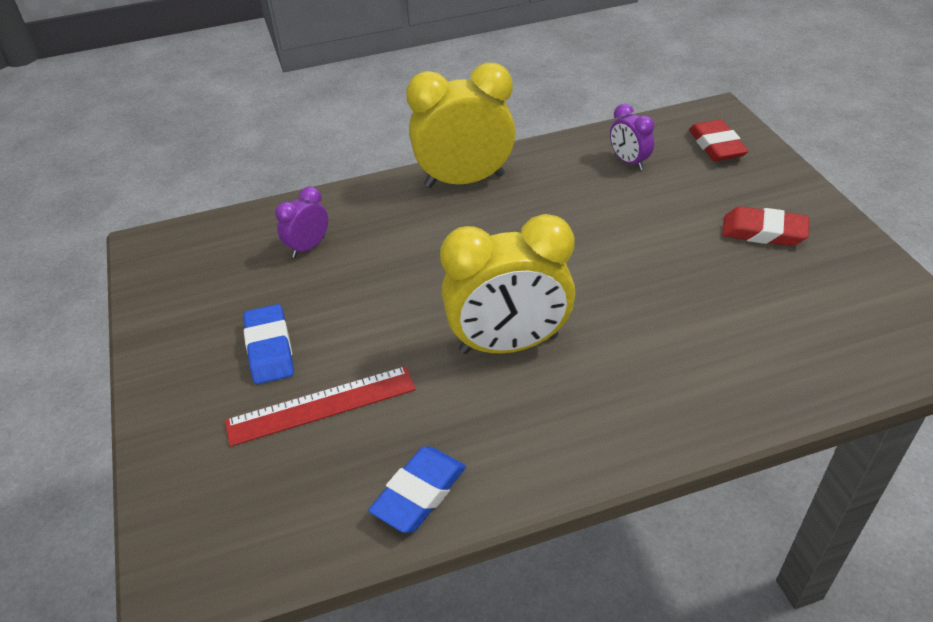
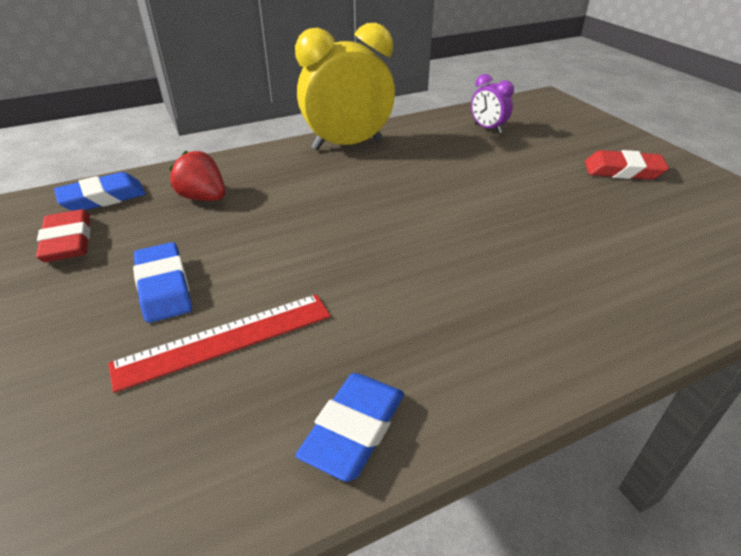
camera: 10 degrees left, 5 degrees down
(211, 242) = (103, 198): none -> blue eraser
(308, 247) = (203, 198): purple clock -> red strawberry
(508, 344) = (420, 268): yellow clock -> none
(716, 146) = (556, 117): red eraser -> red eraser (68, 241)

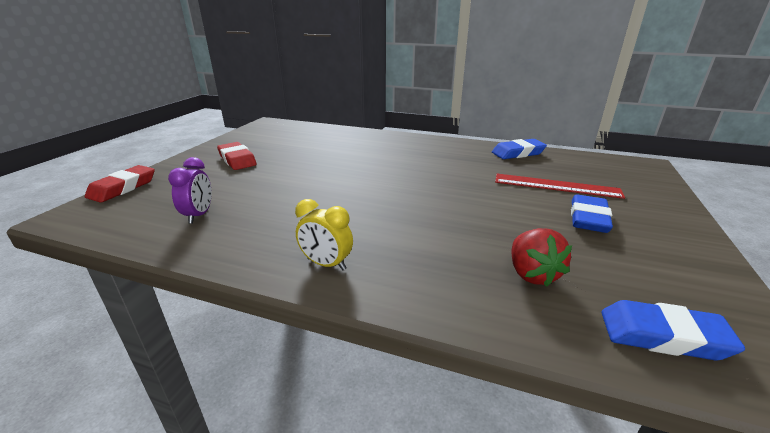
camera: 135 degrees left, 10 degrees down
(68, 241) = (689, 289): red eraser -> red eraser (123, 188)
(347, 145) = (326, 264): yellow clock -> yellow clock, size x0.48

